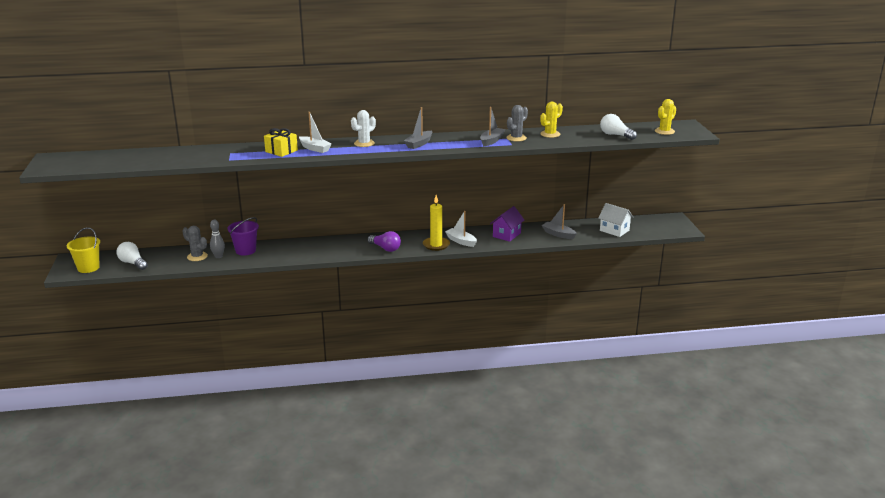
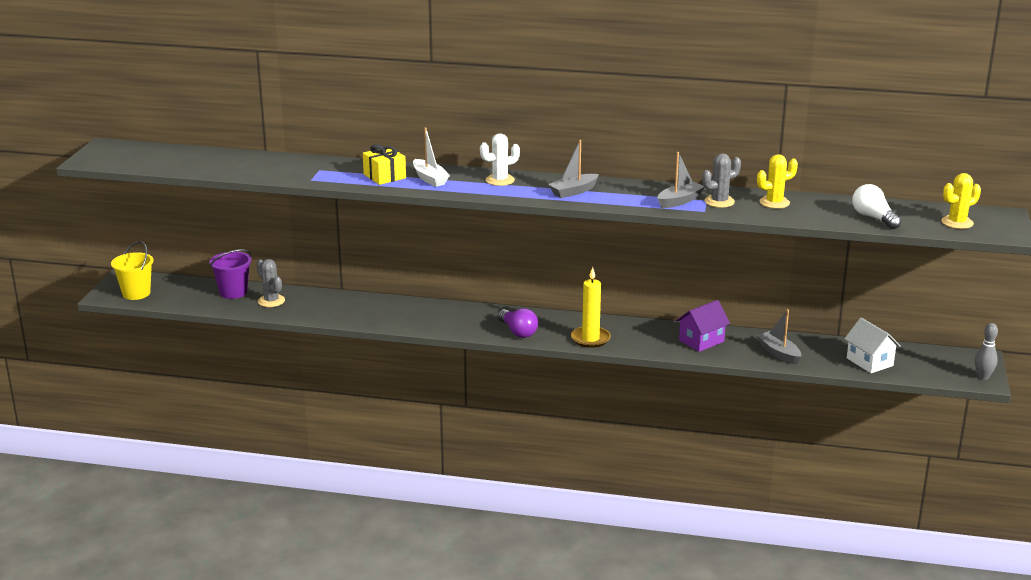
camera: 20 degrees right, 0 degrees up
(133, 263) = (190, 296): white light bulb -> none
(218, 256) = (297, 305): grey bowling pin -> grey bowling pin (983, 377)
(245, 250) = (335, 303): purple bucket -> purple bucket (233, 292)
(461, 241) = (629, 339): white boat -> none

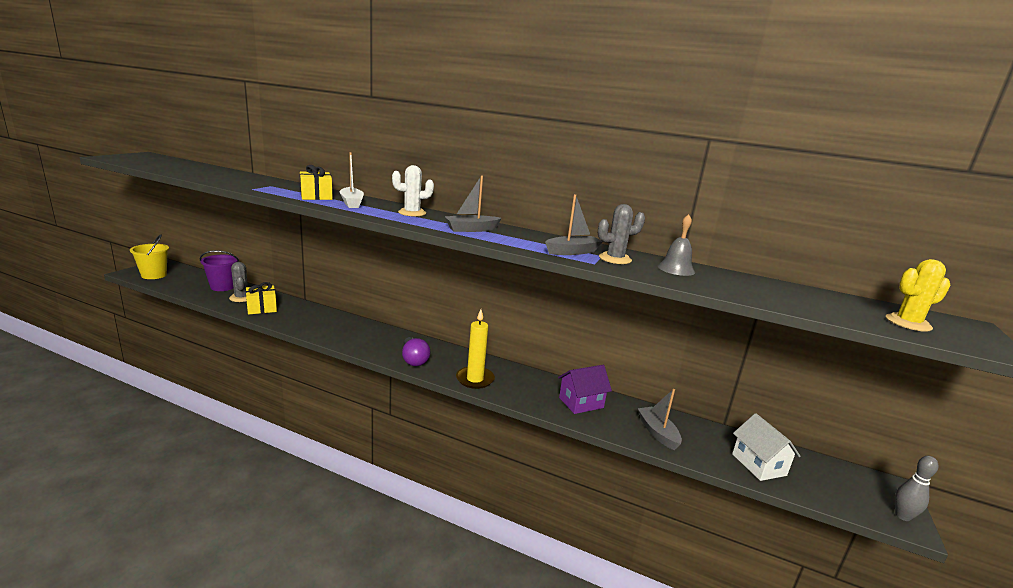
camera: 10 degrees right, 5 degrees down
(308, 308) = (262, 308): none -> yellow gift
(774, 202) = (676, 269): yellow cactus -> grey bell
(873, 218) = (795, 301): white light bulb -> none

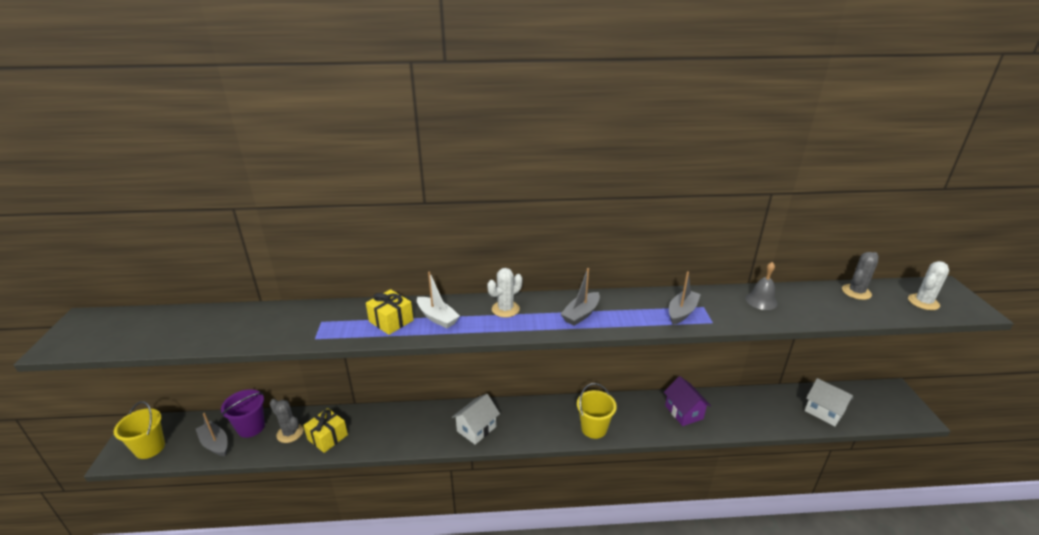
camera: 25 degrees left, 10 degrees up
(373, 343) = (476, 429): none -> white house
(414, 359) = (528, 431): purple light bulb -> none
(475, 379) = (594, 428): yellow candle -> yellow bucket
(581, 402) = (683, 412): purple house -> purple house turned 60 degrees counterclockwise
(615, 259) = (715, 307): grey cactus -> grey cactus (856, 292)
(657, 433) = (751, 415): grey boat -> grey boat (215, 443)
(902, 516) = (915, 412): grey bowling pin -> none
(908, 323) = (923, 302): yellow cactus -> white cactus

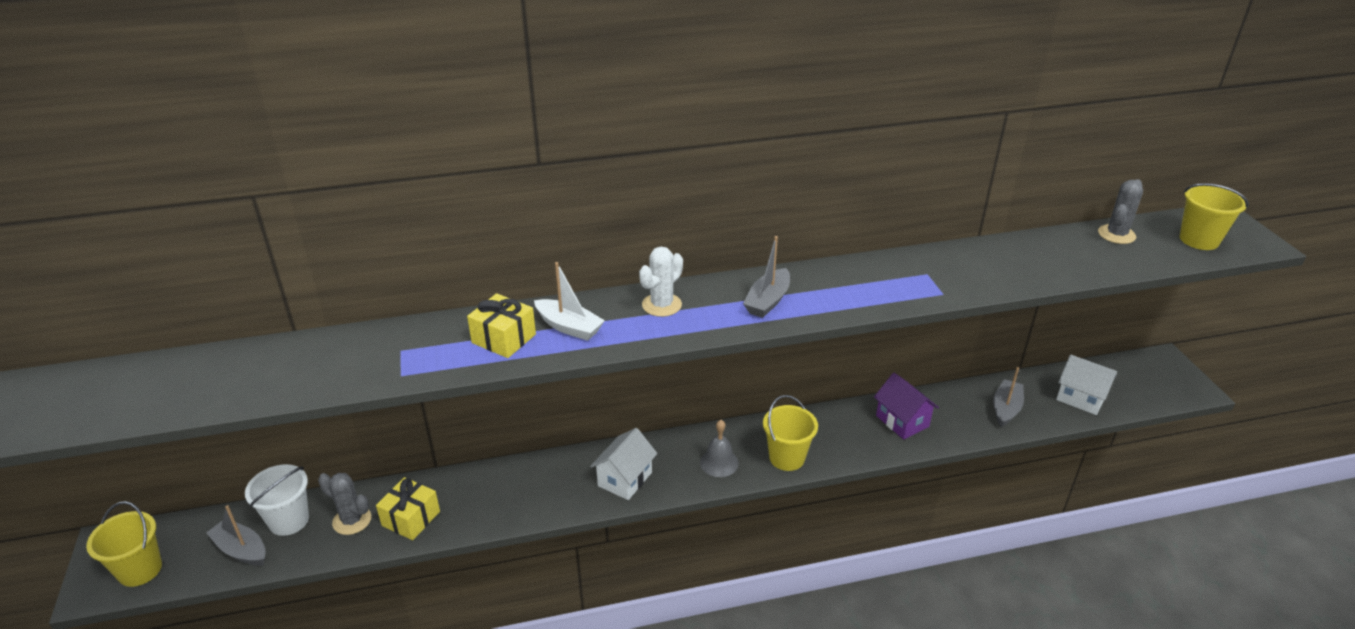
camera: 10 degrees left, 5 degrees up
(251, 427) = (289, 520): purple bucket -> white bucket
(682, 312) = (901, 284): grey boat -> grey boat (1006, 409)
(761, 301) = (999, 258): grey bell -> grey bell (719, 462)
(923, 302) = (1199, 240): white cactus -> yellow bucket

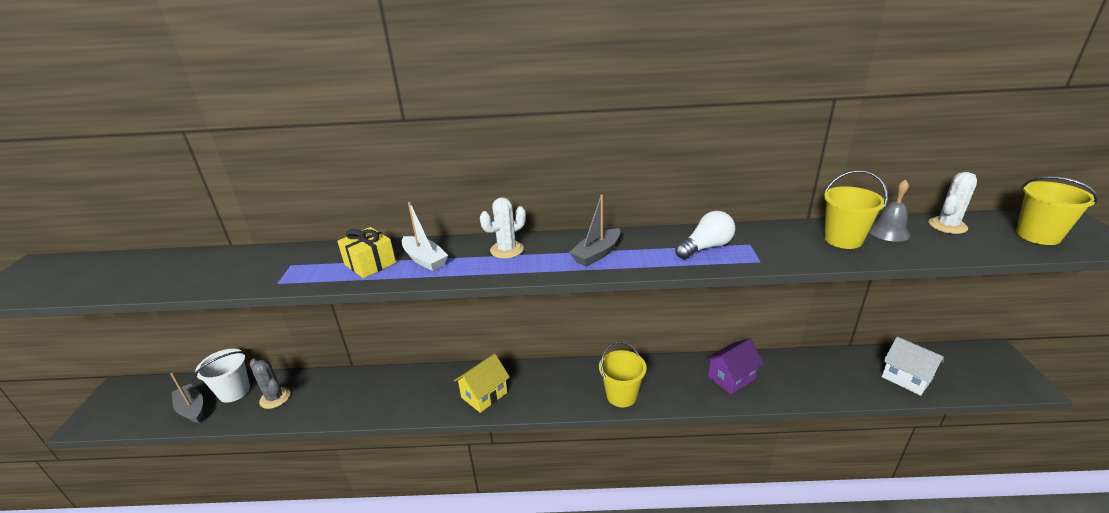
camera: 15 degrees right, 5 degrees down
(140, 570) = (122, 413): yellow bucket -> yellow bucket (843, 239)
(411, 518) = (315, 403): yellow gift -> none
(625, 479) = (484, 395): white house -> yellow house
(719, 462) = (564, 392): grey bell -> grey bell (888, 232)
(883, 282) = (706, 247): none -> white light bulb
(902, 421) = (731, 378): purple house -> purple house turned 75 degrees clockwise
(1006, 409) = (830, 379): grey boat -> none
(1116, 234) = (947, 226): grey cactus -> white cactus

